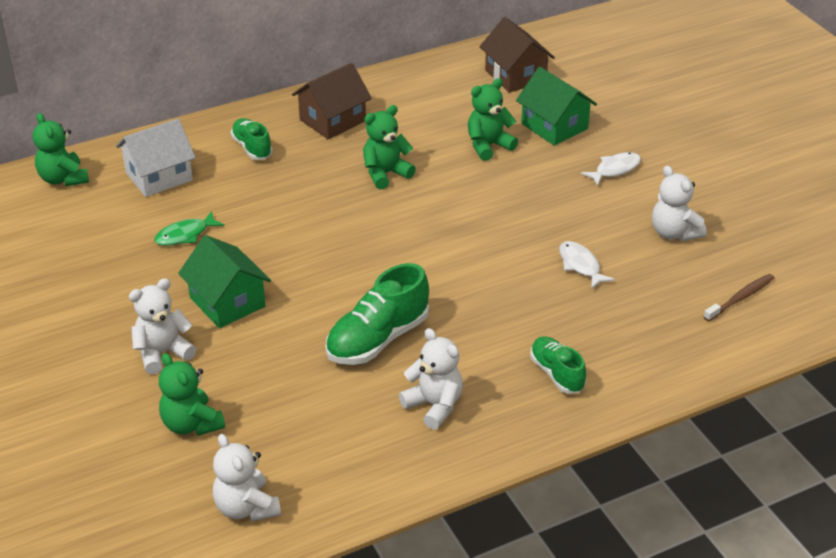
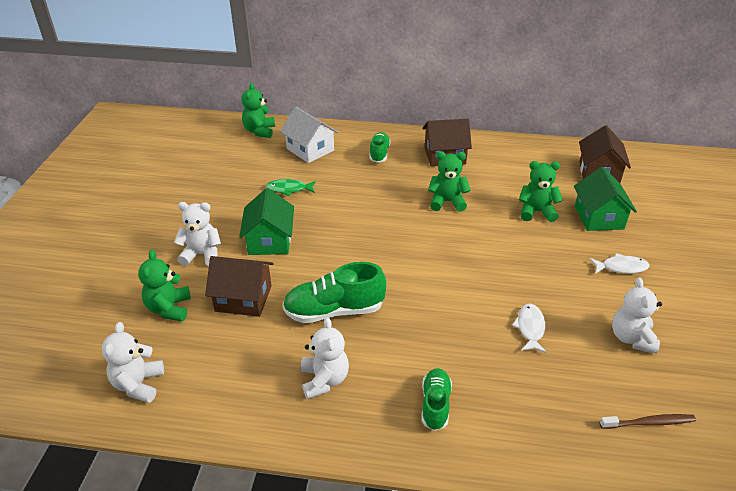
camera: 35 degrees right, 0 degrees up
(159, 176) = (310, 149): white house -> white house turned 45 degrees clockwise
(266, 374) = (243, 298): none -> brown house

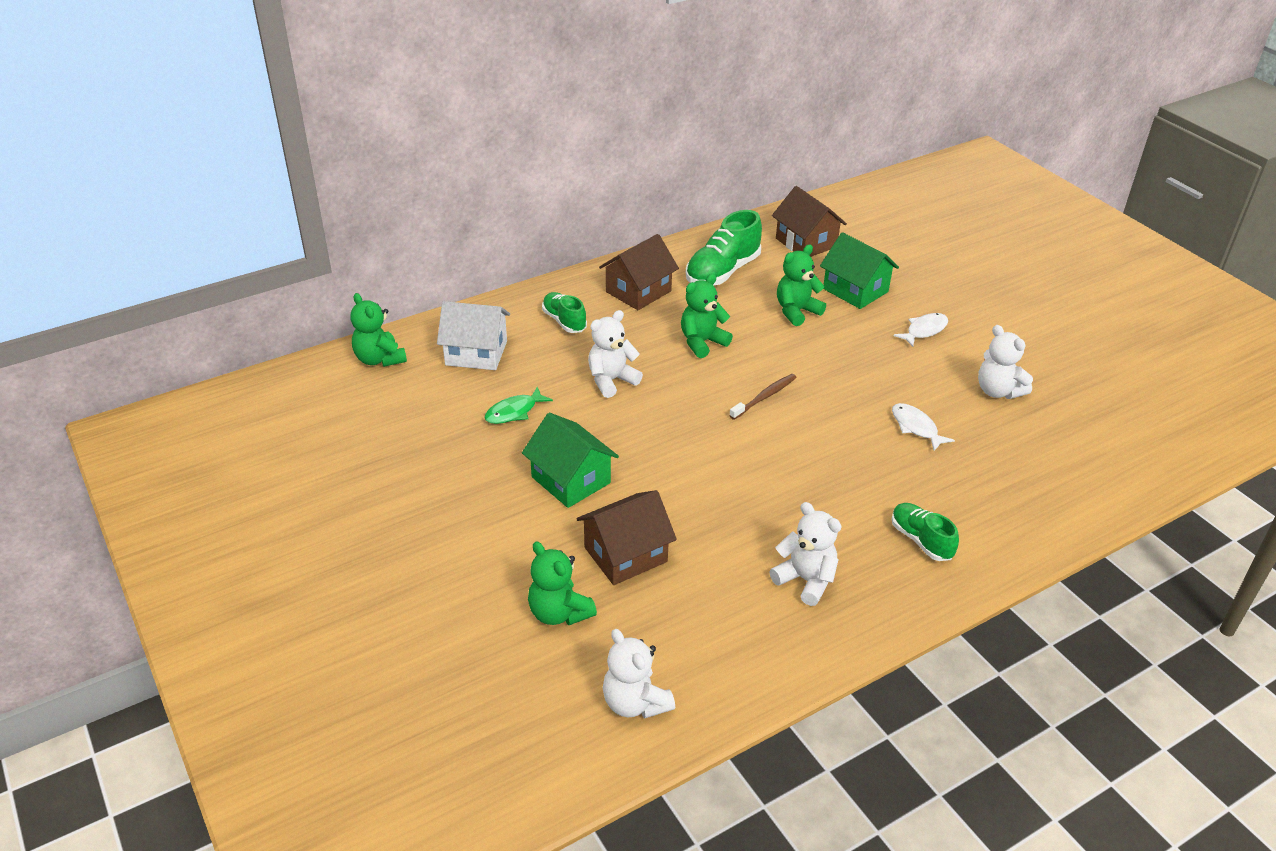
camera: 40 degrees left, 0 degrees up
(202, 254) = (514, 537): white teddy bear -> white teddy bear (611, 380)
(334, 311) = (732, 512): green shoe -> green shoe (722, 272)
(649, 423) = (1080, 454): brown toothbrush -> brown toothbrush (764, 397)

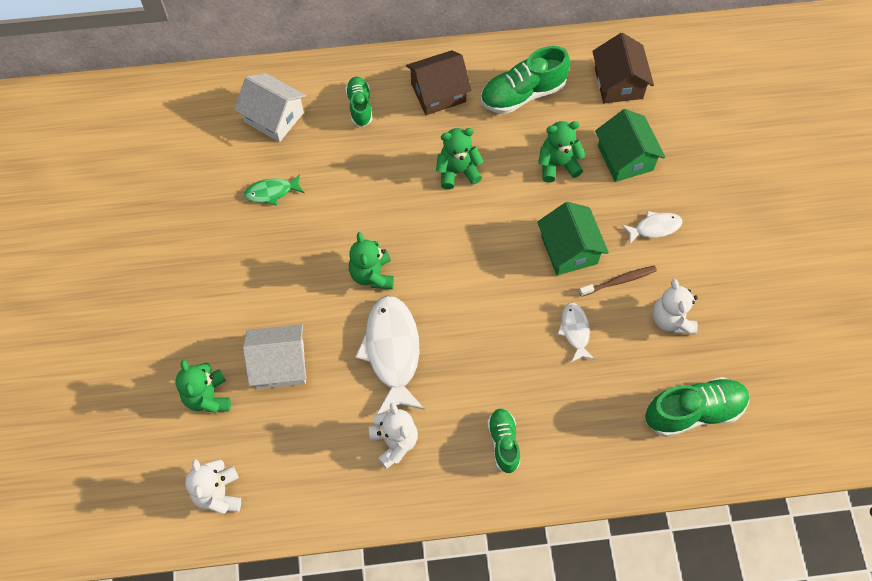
camera: 25 degrees right, 25 degrees up
(379, 359) = (199, 97): green teddy bear -> green teddy bear (372, 275)
(571, 480) = (278, 278): green house -> green house (569, 249)
(611, 380) = (362, 187): white teddy bear -> none
(625, 554) = (280, 364): brown house -> white house
(743, 503) = (392, 352): none -> white fish
(764, 397) = (472, 251): brown toothbrush -> brown toothbrush (619, 281)
(1080, 453) = (693, 411): none -> green shoe

